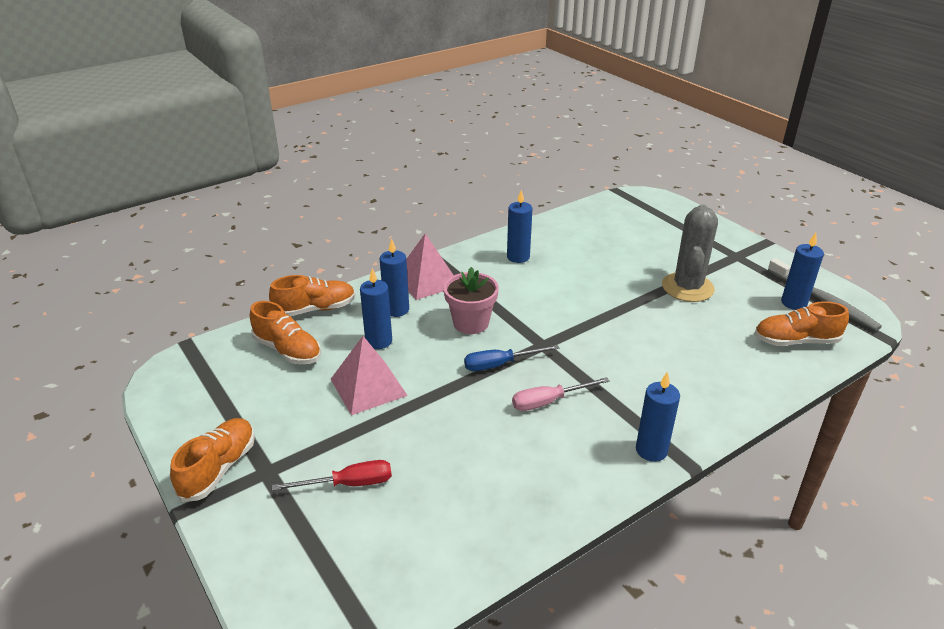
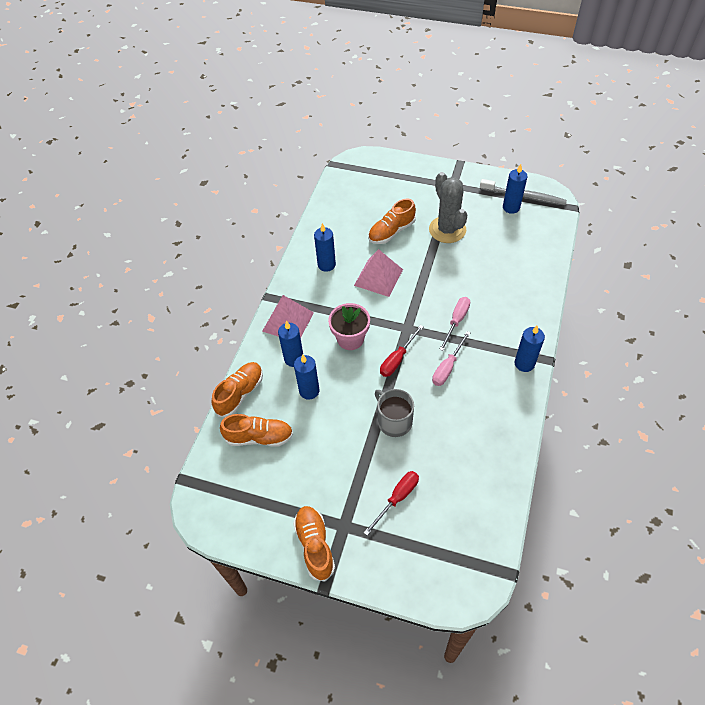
camera: 35 degrees left, 20 degrees up
(368, 387) = (339, 428): pink pyramid -> pink pyramid (378, 277)
(431, 414) = (394, 421): none -> grey mug
(500, 364) = (397, 359): blue screwdriver -> red screwdriver
(607, 367) = (456, 321): none -> pink screwdriver
(795, 341) = (533, 238): orange shoe -> orange shoe (391, 232)

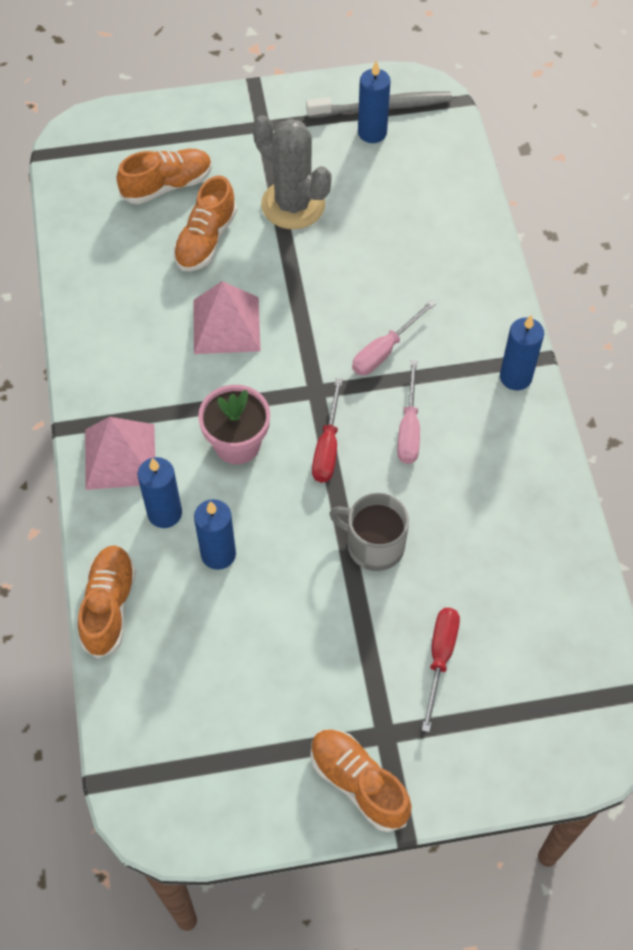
camera: 30 degrees left, 5 degrees up
(259, 437) = (180, 661): orange shoe -> orange shoe (167, 185)
(326, 265) = (130, 336): blue candle -> none
(456, 321) = (384, 350): pink screwdriver -> pink screwdriver turned 135 degrees counterclockwise

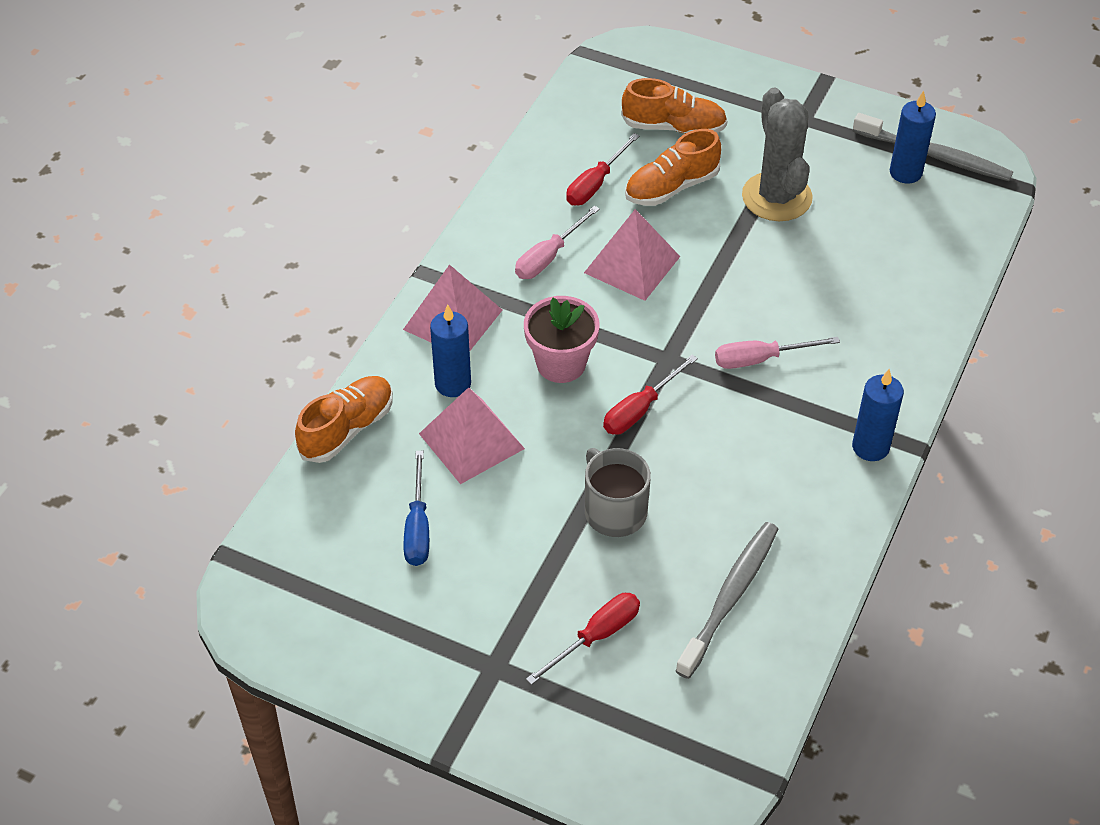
camera: 35 degrees right, 10 degrees down
(143, 269) = (595, 184): none -> red screwdriver
(218, 554) = (471, 441): blue candle -> pink pyramid
(234, 655) = (418, 527): none -> blue screwdriver
(358, 783) = (438, 690): orange shoe -> none
(409, 428) = (729, 435): pink screwdriver -> pink screwdriver (549, 257)
(510, 562) = (730, 597): none -> grey toothbrush

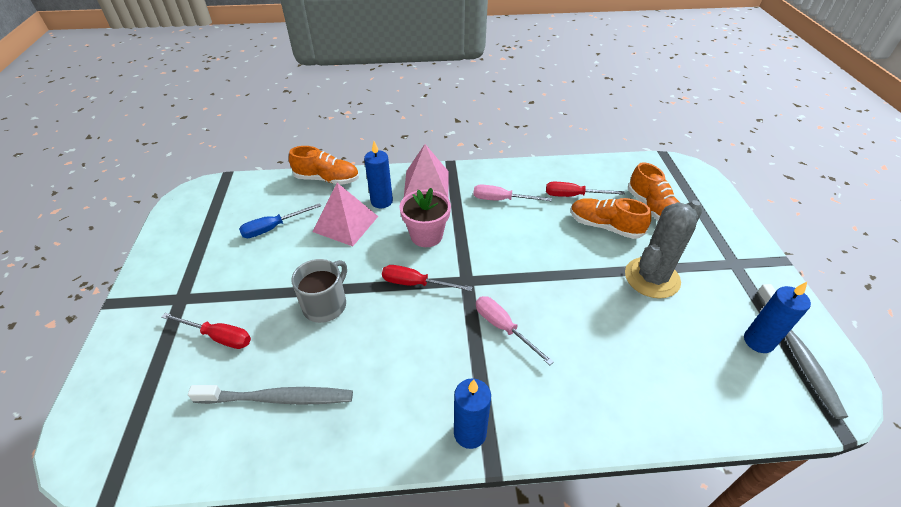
camera: 60 degrees right, 5 degrees down
(632, 264) = (527, 234): pink pyramid -> none

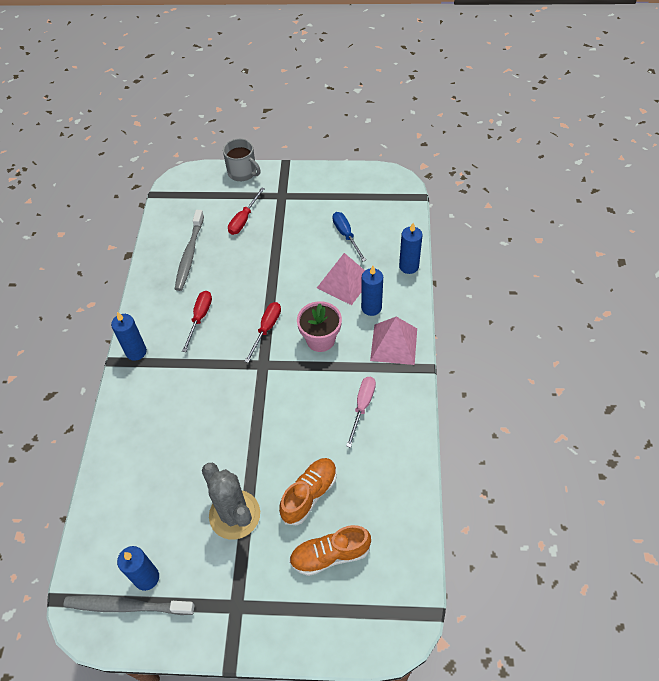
camera: 100 degrees right, 10 degrees up
(325, 305) = (258, 273): grey mug -> grey mug (242, 172)
(327, 179) = (409, 266): orange shoe -> blue candle
(503, 328) = (210, 383): pink screwdriver -> none
(573, 196) = (361, 477): red screwdriver -> red screwdriver (200, 318)

